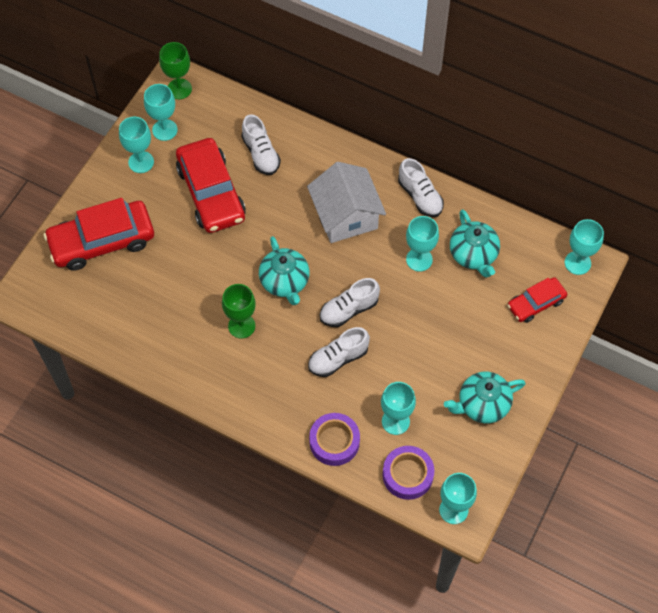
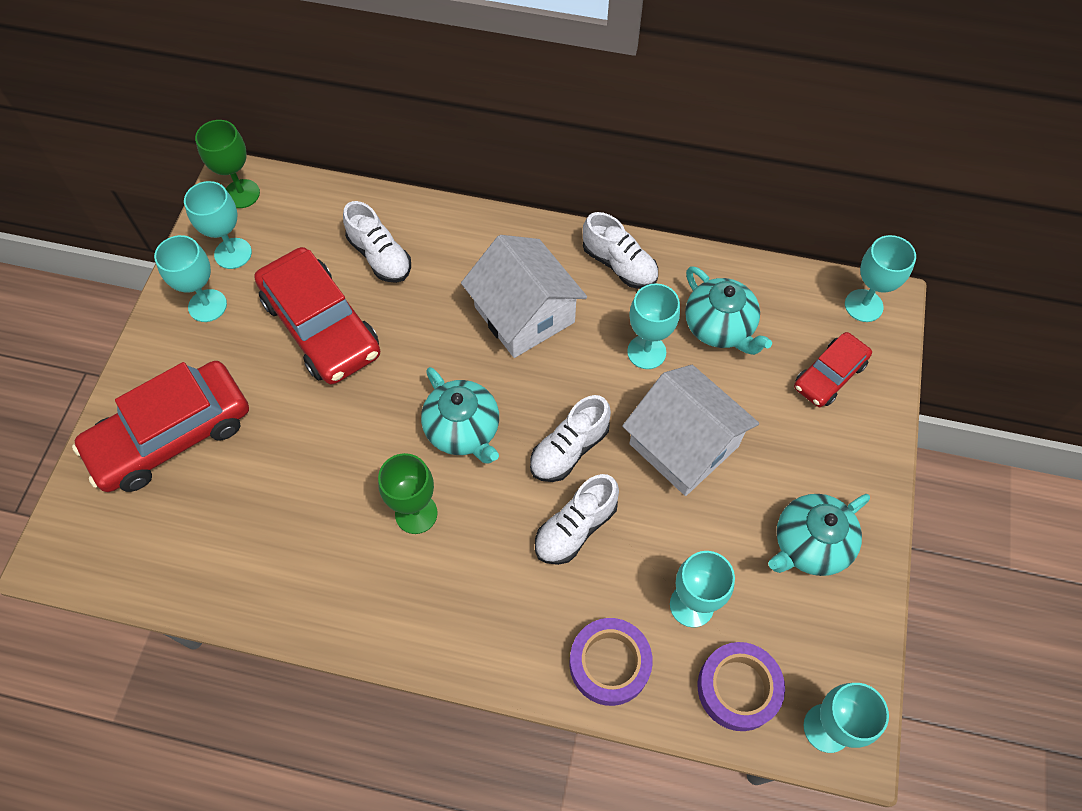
camera: 15 degrees left, 0 degrees up
(423, 325) = (684, 445): none -> white house

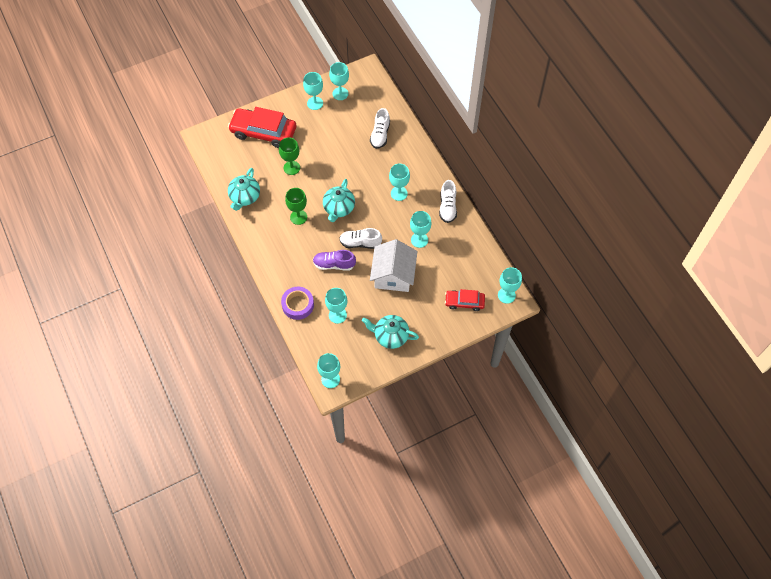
camera: 50 degrees right, 0 degrees up
(242, 194) = (365, 76): green goblet -> green goblet (291, 168)
(321, 326) = (338, 140): red car -> none
(524, 314) = (399, 193): white house -> turquoise goblet
(575, 528) = (334, 264): white shoe -> purple shoe
(719, 327) = (451, 255): turquoise teapot -> turquoise teapot (245, 197)
(738, 688) = (321, 346): purple tape -> none

